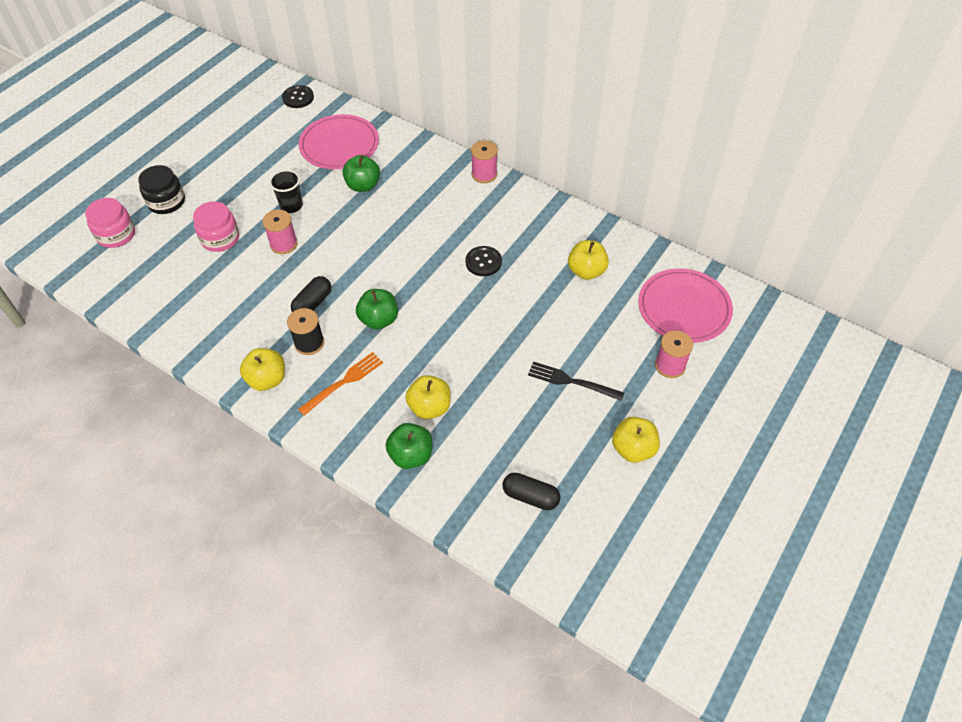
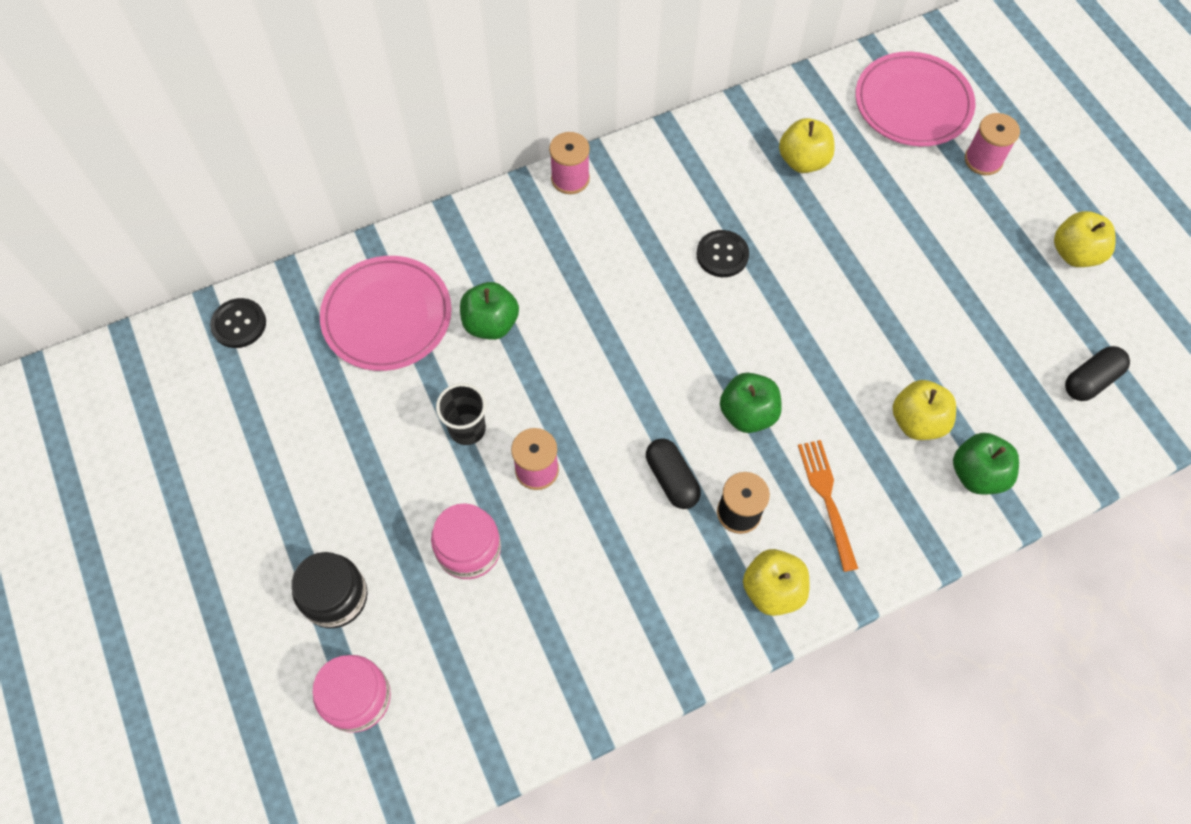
camera: 60 degrees left, 10 degrees up
(571, 381) = (956, 261): black fork -> none

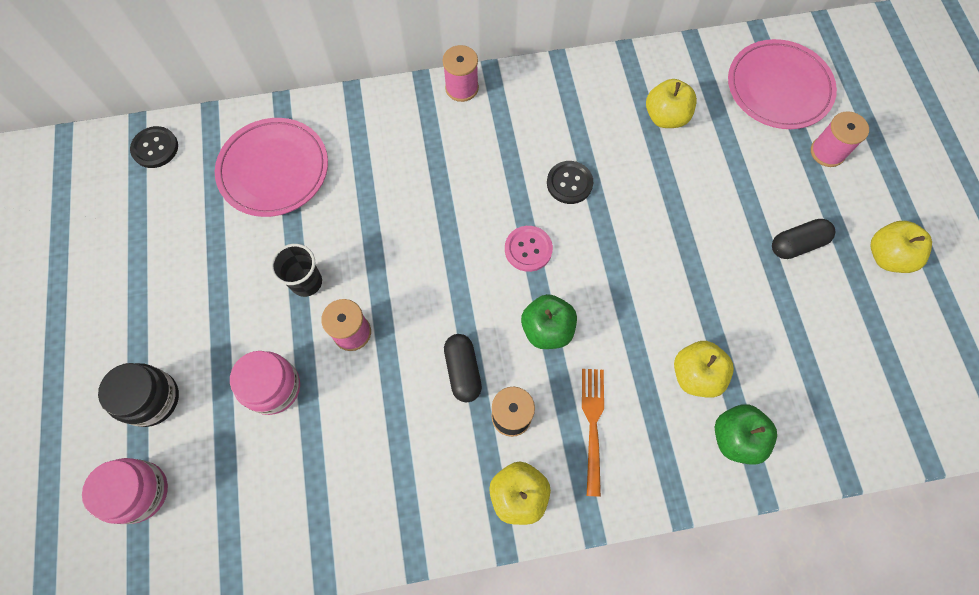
camera: 15 degrees right, 5 degrees up
(491, 323) = (355, 196): green apple -> none
(700, 335) = (528, 249): none -> pink button
(1090, 380) = (867, 377): black capsule -> black capsule (797, 244)

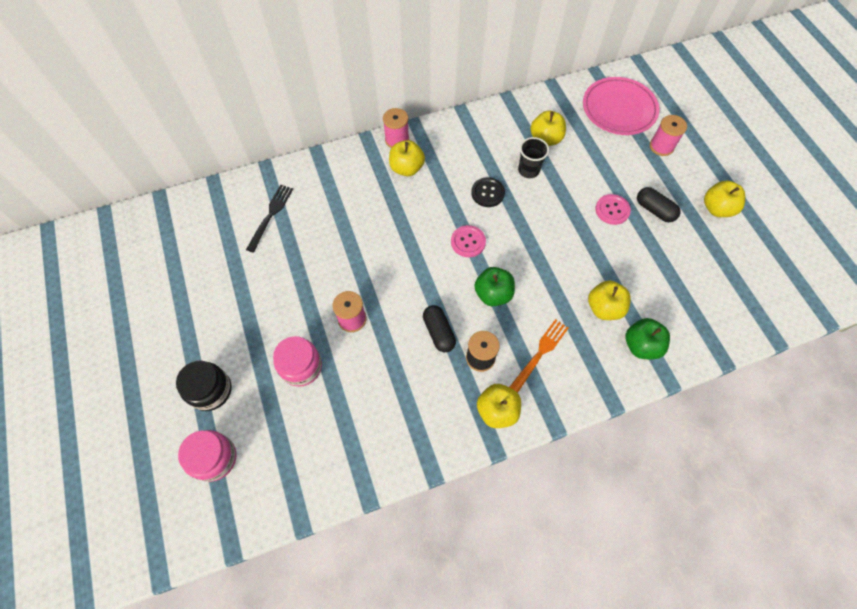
camera: 10 degrees left, 5 degrees down
(155, 148) = (177, 213): black button -> none
(274, 170) = (270, 215): pink plate -> black fork
(306, 282) = (311, 289): black cup -> black cup (528, 170)
(467, 131) = (407, 168): none -> yellow apple
(592, 425) = (539, 354): orange fork -> orange fork turned 45 degrees clockwise
(737, 235) = (612, 210): none -> pink button
(797, 244) = (654, 210): black capsule -> black capsule turned 75 degrees clockwise

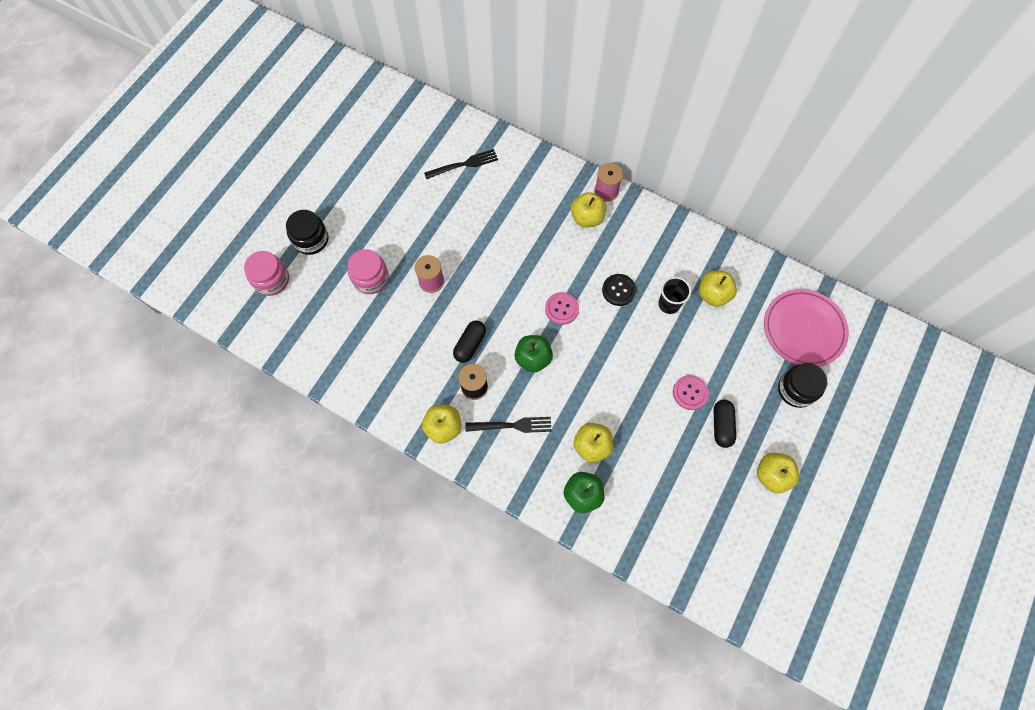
camera: 50 degrees right, 5 degrees up
(539, 354) = (512, 425): orange fork -> black fork
(661, 146) = (796, 389): pink spool -> black jar

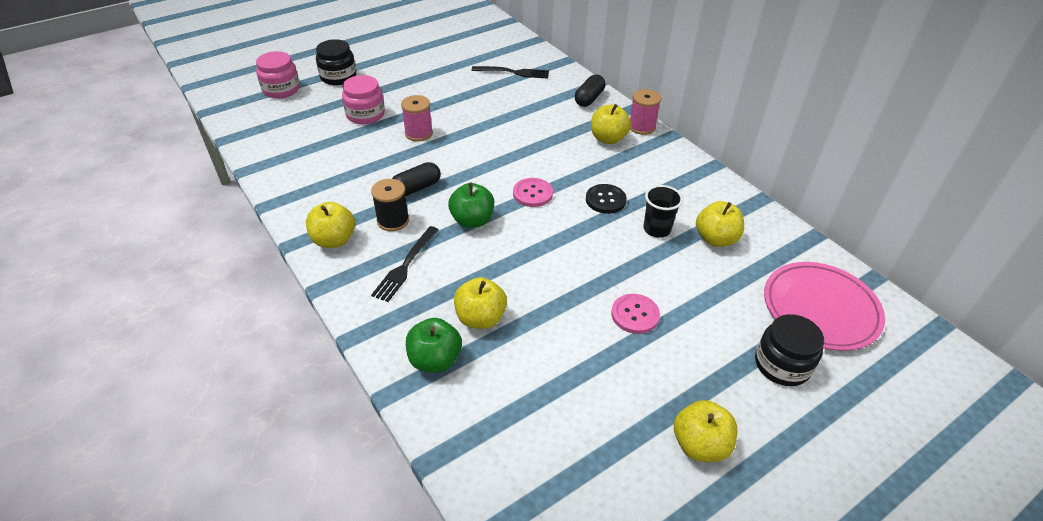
camera: 25 degrees right, 25 degrees down
(512, 425) = (405, 265): black fork -> black fork turned 90 degrees clockwise
(721, 425) = (657, 362): black capsule -> black capsule (589, 99)

